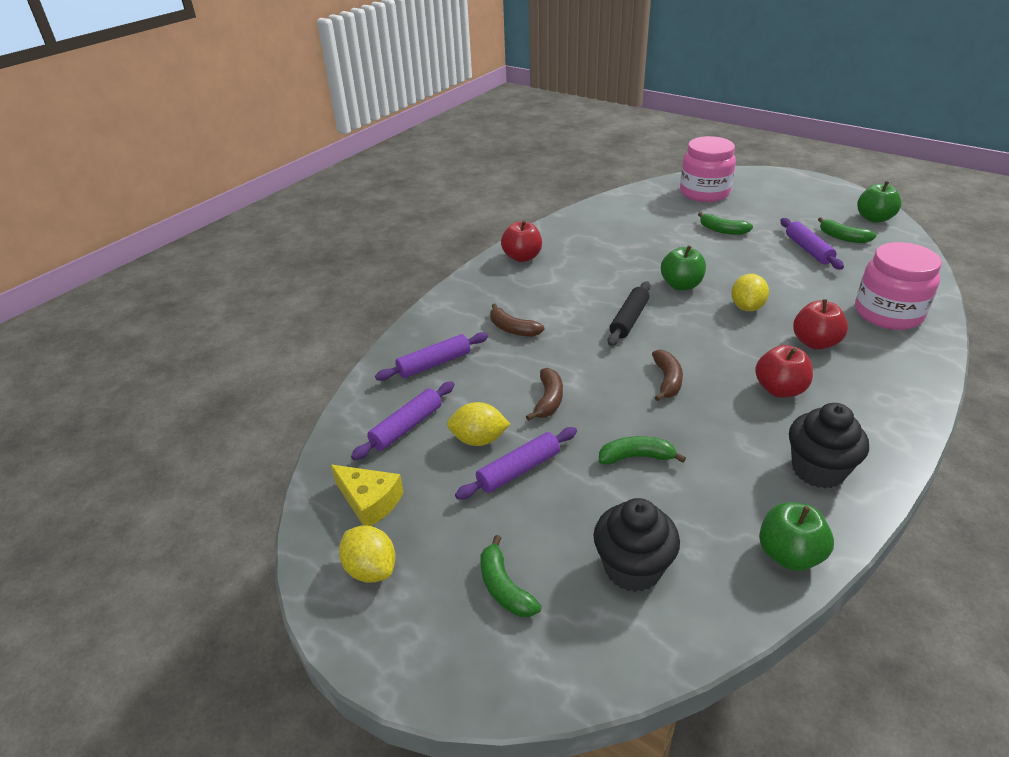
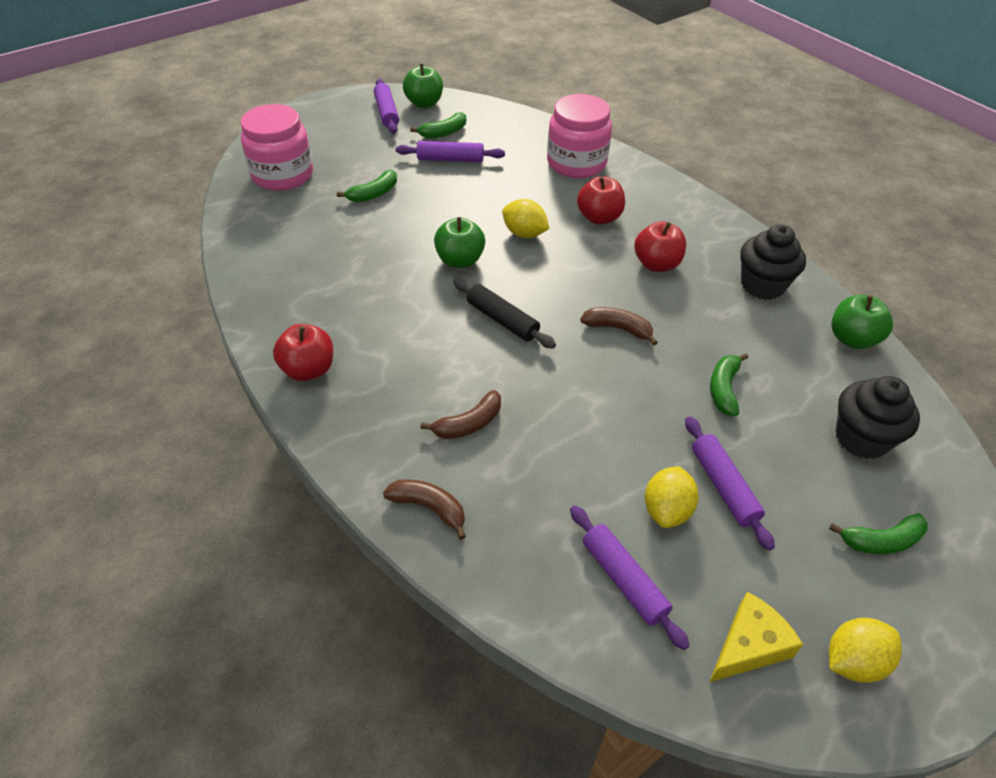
camera: 75 degrees left, 10 degrees up
(434, 364) = (505, 523): purple rolling pin -> purple rolling pin (387, 113)
(548, 400) = (618, 429): brown banana -> brown banana (429, 508)

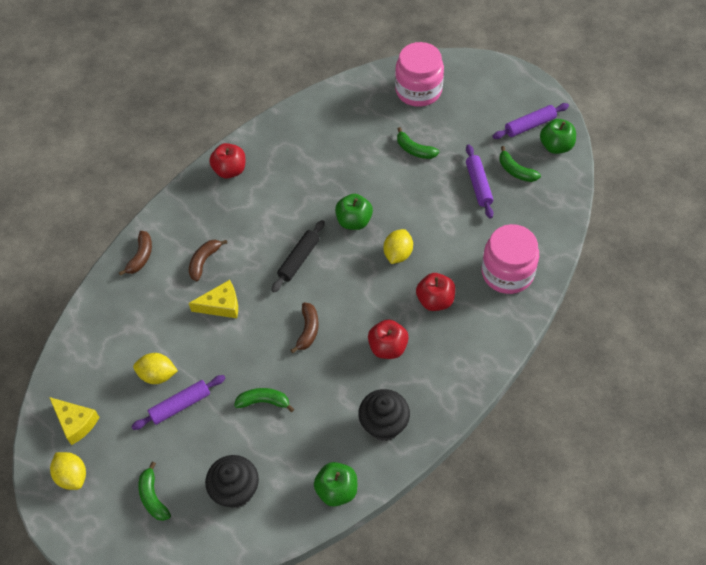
camera: 80 degrees right, 10 degrees up
(469, 424) = (204, 261): brown banana -> brown banana turned 75 degrees clockwise
(556, 414) = (221, 305): none -> yellow cheese
(623, 580) = (108, 358): purple rolling pin -> none

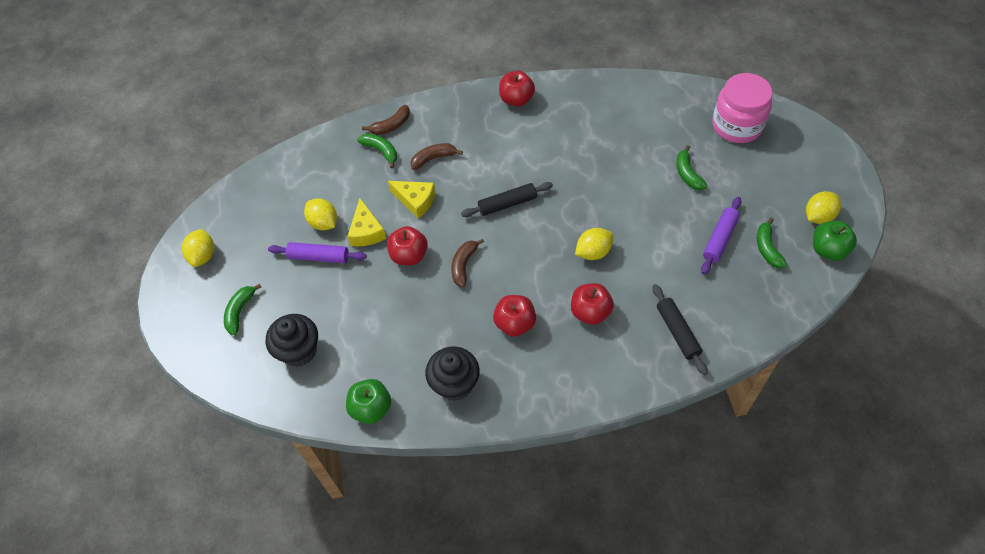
camera: 40 degrees right, 0 degrees up
(76, 423) = (239, 219): yellow cheese -> yellow cheese (366, 231)
(256, 352) = (409, 255): none -> red apple
(264, 401) = (380, 297): green banana -> green banana (381, 151)
(308, 330) = (464, 265): brown banana -> brown banana turned 150 degrees clockwise
(354, 221) = (580, 201): green apple -> none
(507, 273) = (677, 332): pink jar -> black rolling pin
(530, 125) = (818, 216): purple rolling pin -> yellow lemon

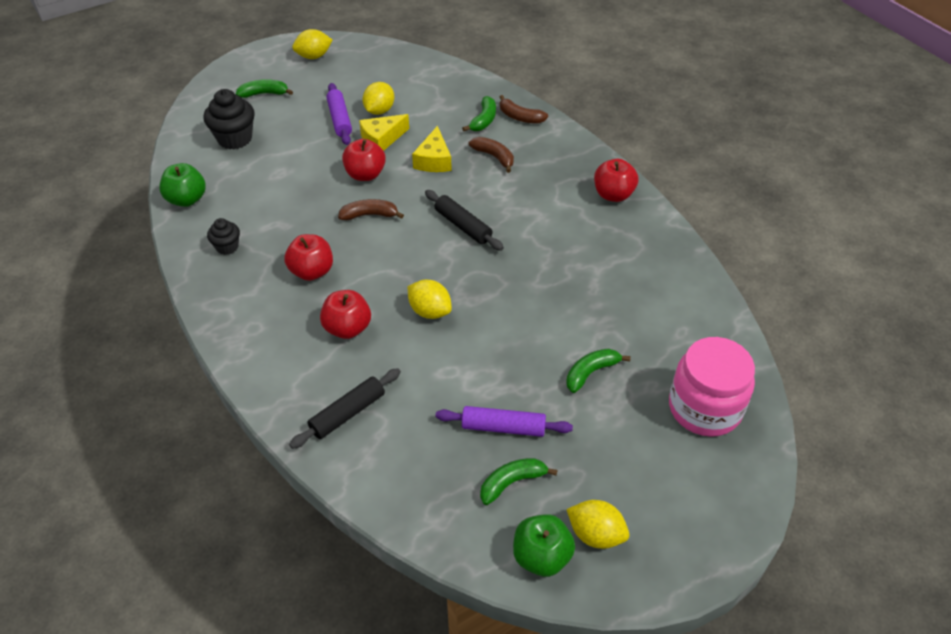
camera: 65 degrees right, 10 degrees down
(454, 384) = (227, 247): black cupcake -> black cupcake, size x0.57

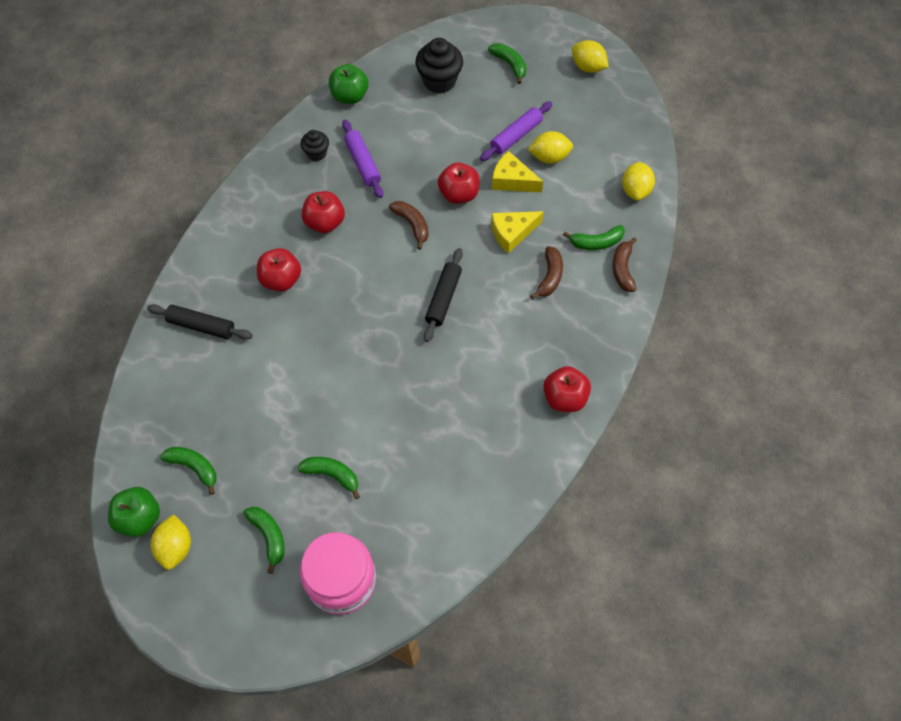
camera: 60 degrees right, 15 degrees up
(430, 311) = (331, 325): yellow lemon -> yellow lemon (635, 190)
(503, 427) = (242, 436): purple rolling pin -> purple rolling pin (363, 163)
(628, 447) = (269, 536): none -> green banana

